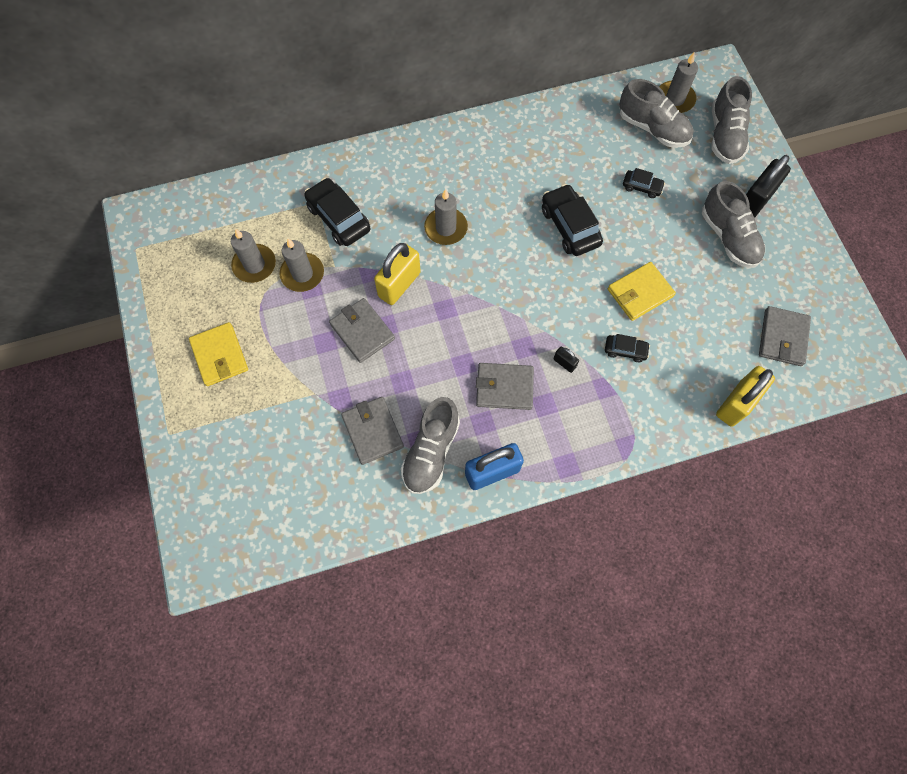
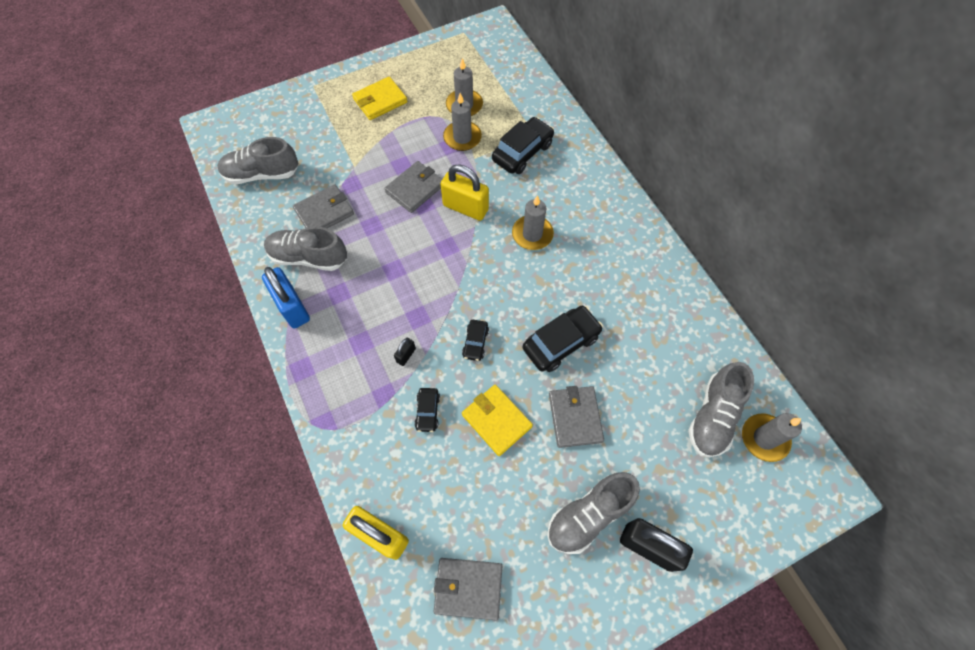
camera: 80 degrees right, 5 degrees down
(504, 387) = (375, 306): grey wallet -> grey wallet (575, 417)
(642, 187) = (630, 411): black car -> black car (475, 343)
(725, 135) = (732, 503): grey shoe -> grey shoe (262, 174)

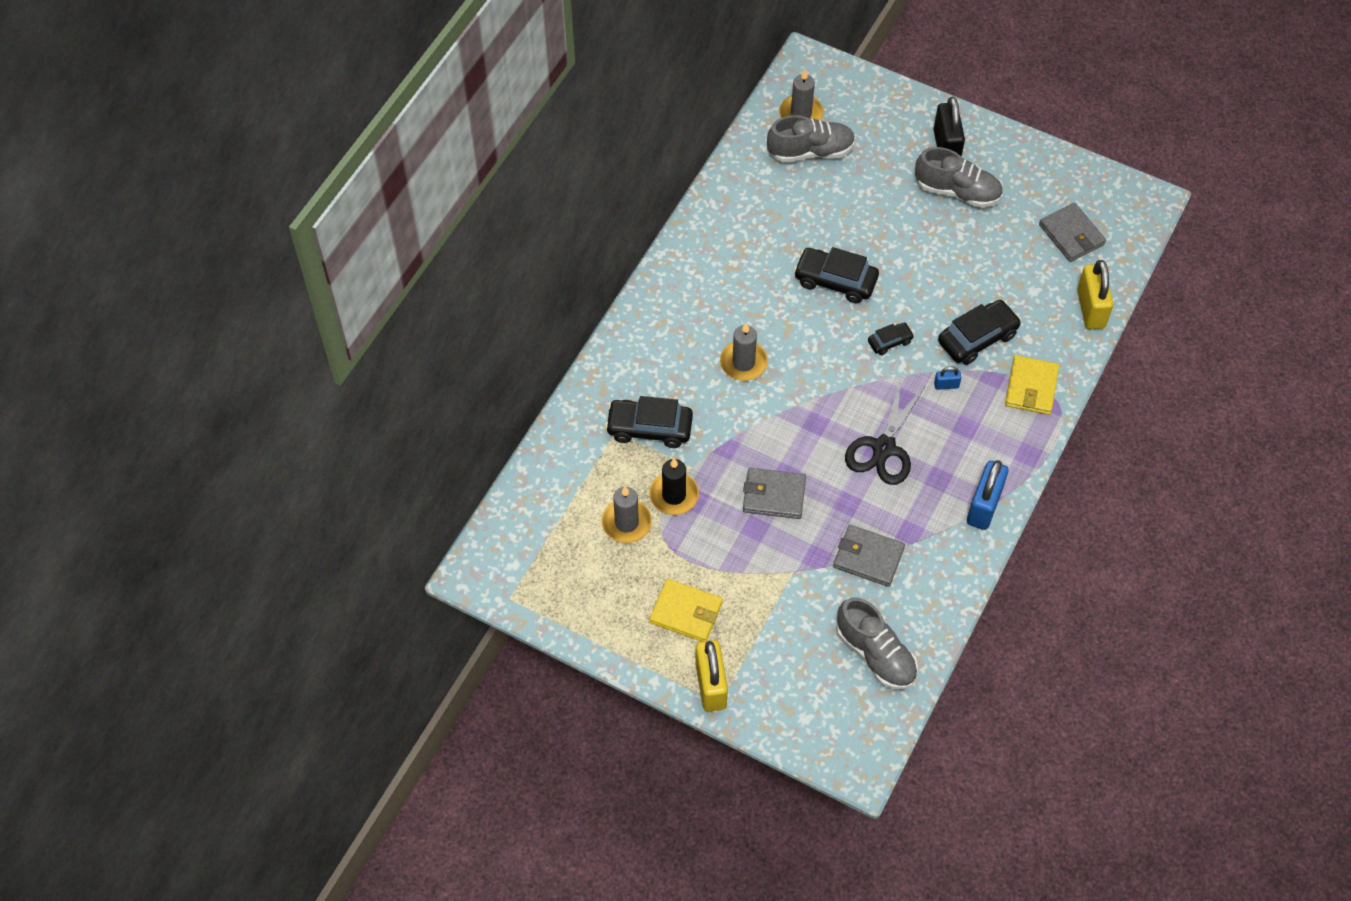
camera: 125 degrees left, 5 degrees down
(308, 257) = (926, 532): grey shoe -> none
(392, 276) = (884, 448): none -> black scissors
(406, 355) = (946, 385): black padlock -> blue padlock
(427, 411) = (977, 338): black car -> black car, size x1.85
(462, 138) = (674, 495): grey candle -> black candle
(465, 208) = (759, 436): yellow padlock -> yellow padlock (711, 685)
(497, 420) = (941, 287): yellow wallet -> yellow wallet (1031, 387)
(575, 417) = (891, 237): grey wallet -> none

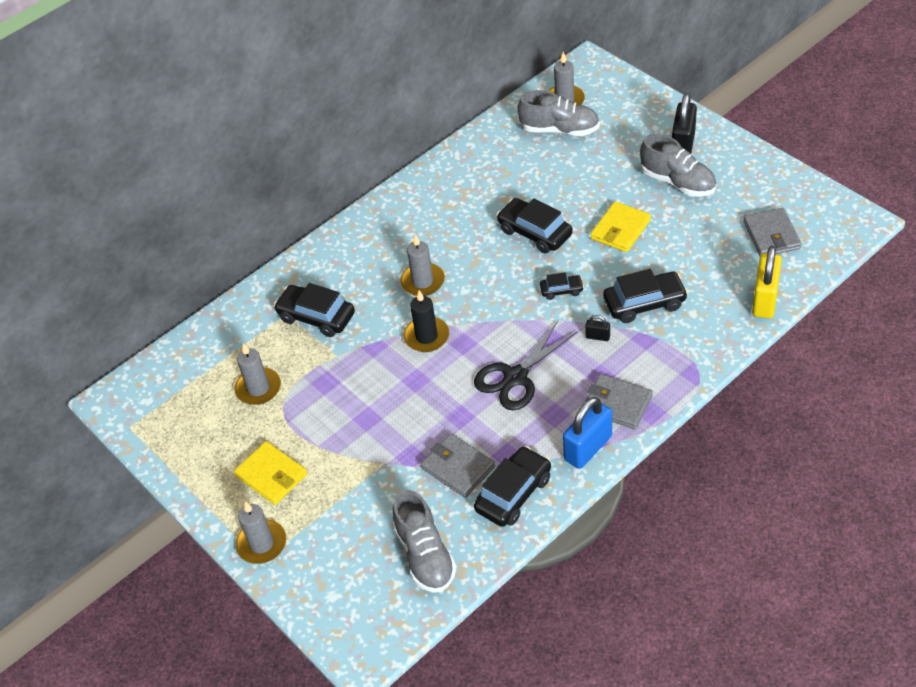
camera: 25 degrees right, 10 degrees down
(674, 495) = (310, 375): black candle -> black candle (426, 336)
(711, 685) = (262, 544): yellow padlock -> grey candle
(774, 495) = (397, 395): grey wallet -> grey wallet (617, 404)
(933, 570) = (513, 493): none -> black car
(946, 385) = (597, 337): blue padlock -> black padlock
(1031, 387) = (678, 355): yellow wallet -> yellow wallet (620, 229)

